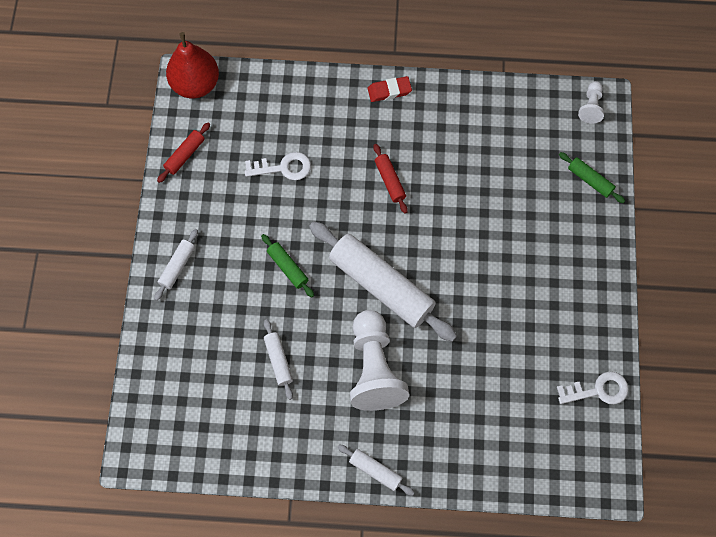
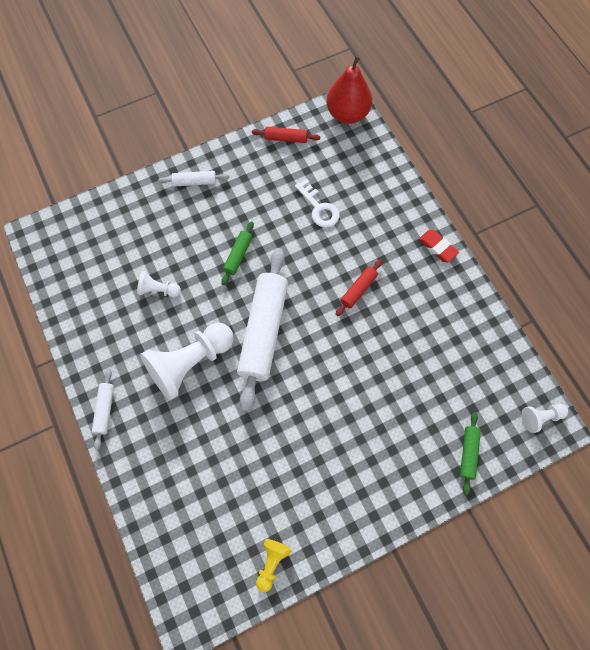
camera: 60 degrees right, 0 degrees up
(278, 360) = (158, 290): white rolling pin -> white pawn
(597, 390) = (272, 563): white key -> yellow pawn

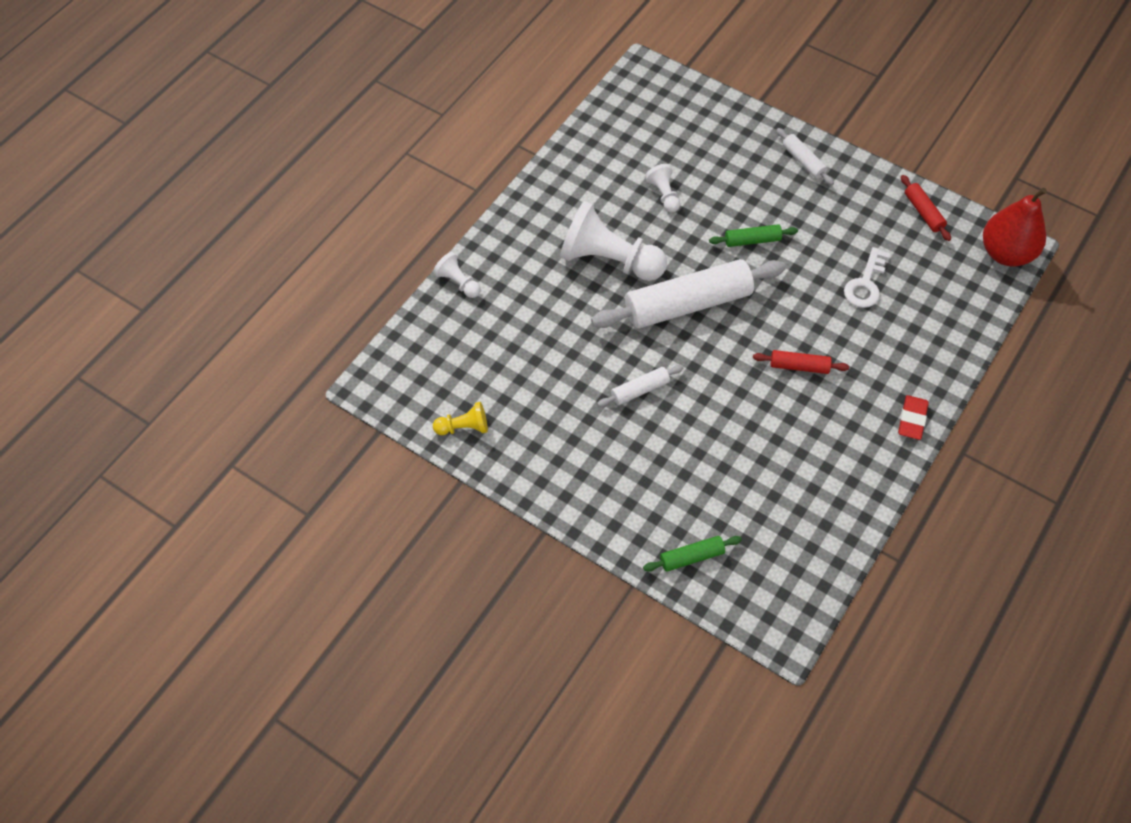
camera: 60 degrees right, 10 degrees down
(105, 410) = (516, 218): white rolling pin -> white rolling pin (640, 390)
(540, 417) = (785, 615): white pawn -> white pawn (458, 282)

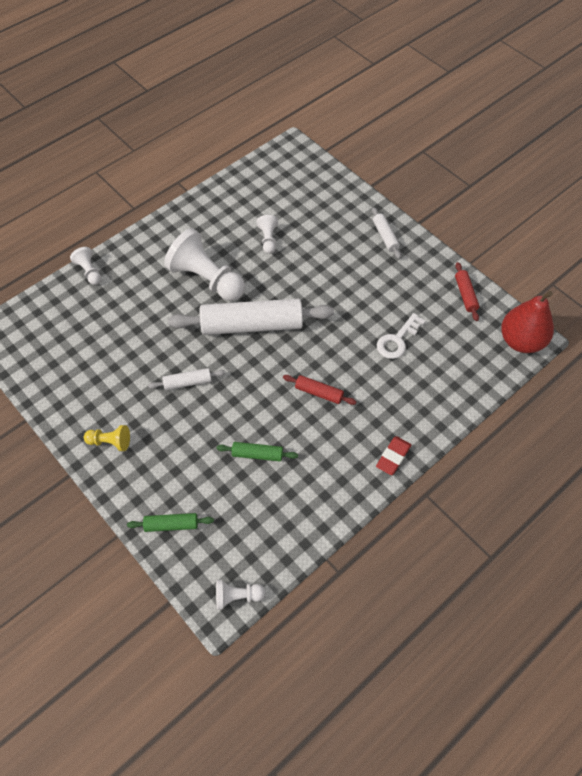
camera: 15 degrees right, 0 degrees up
(464, 427) = (44, 380): yellow pawn -> yellow pawn (110, 442)
(752, 240) = (321, 287): green rolling pin -> green rolling pin (257, 454)
(799, 615) = (237, 596): none -> white pawn

